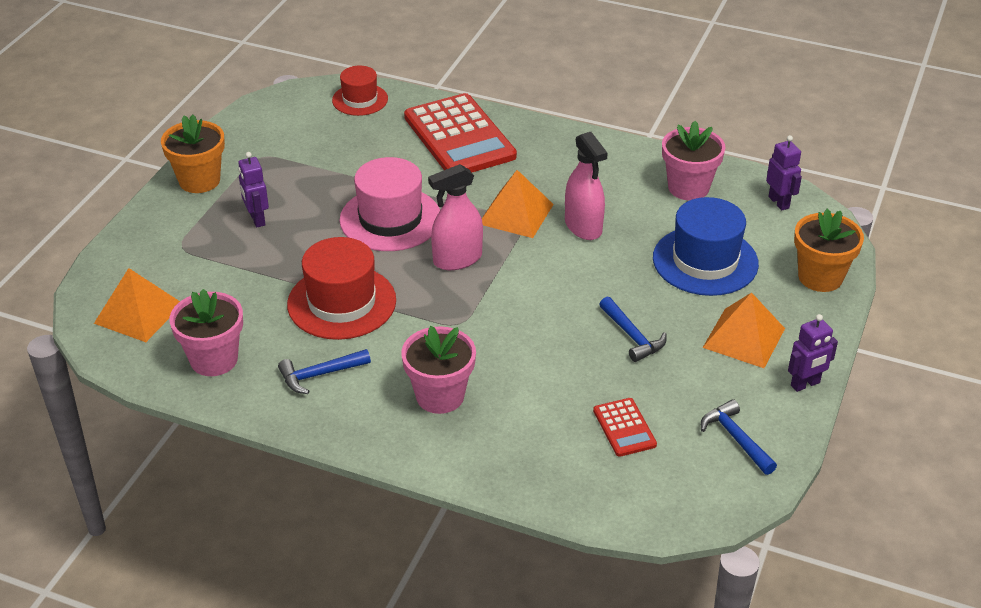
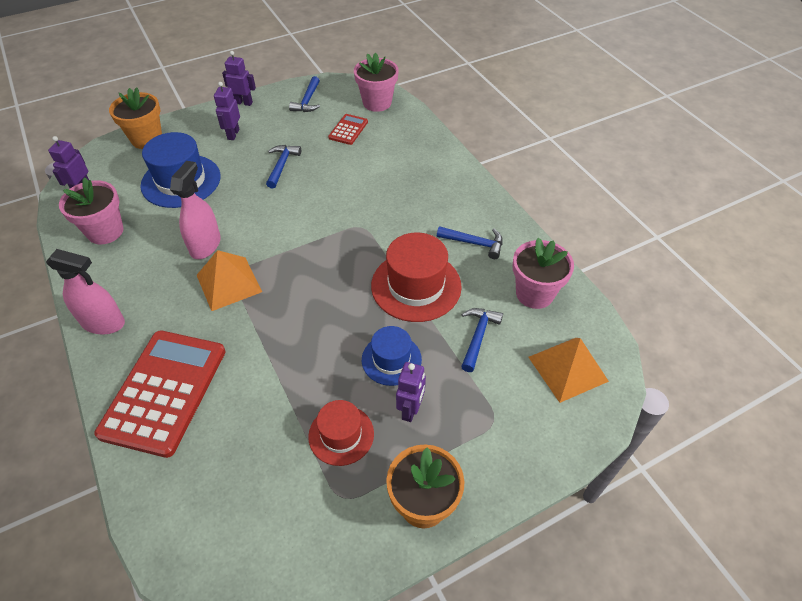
camera: 140 degrees left, 10 degrees up
(242, 294) = (478, 337): none -> blue hammer
(306, 239) = (391, 359): none -> blue hat
(360, 100) = (176, 519): red hat -> red hat (341, 435)
(390, 219) = (313, 337): pink hat -> none
(440, 396) = (418, 192): pink flower pot -> pink flower pot (377, 103)
(457, 259) = (309, 271): pink spray bottle -> pink spray bottle (103, 323)
(744, 338) = (233, 134): orange pyramid -> purple robot

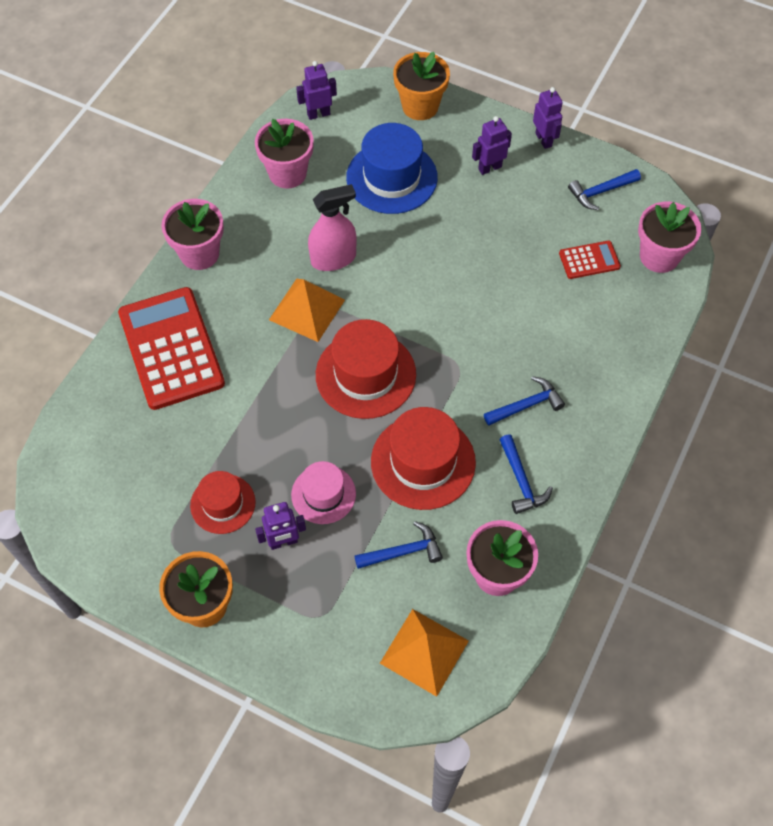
camera: 55 degrees right, 10 degrees up
(103, 323) = (199, 253): pink spray bottle -> pink flower pot
(164, 391) = (171, 348): red calculator -> red calculator turned 90 degrees counterclockwise
(282, 165) = (483, 241): blue hammer -> blue hammer (526, 405)
(317, 279) = (365, 374): none -> red hat
(391, 359) = (323, 494): blue hat -> pink hat

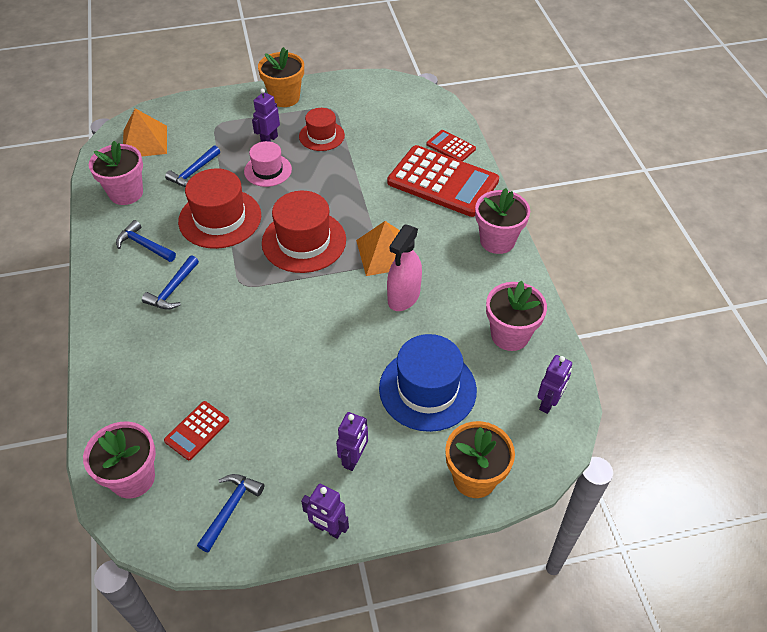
camera: 140 degrees right, 10 degrees down
(113, 386) = (451, 147): none -> red calculator

